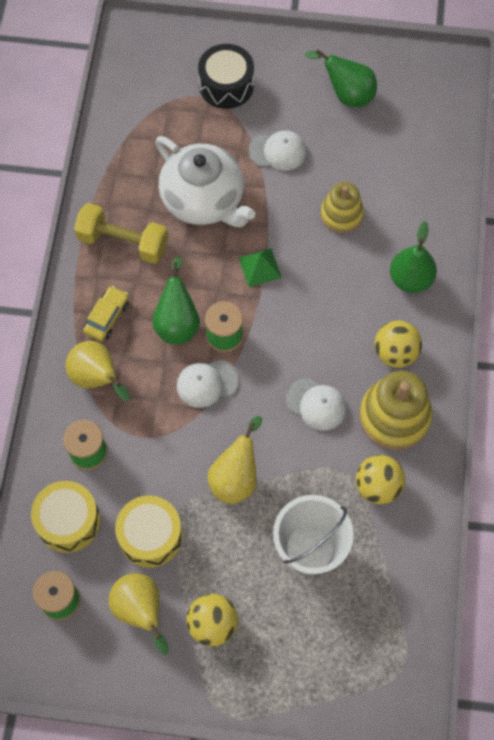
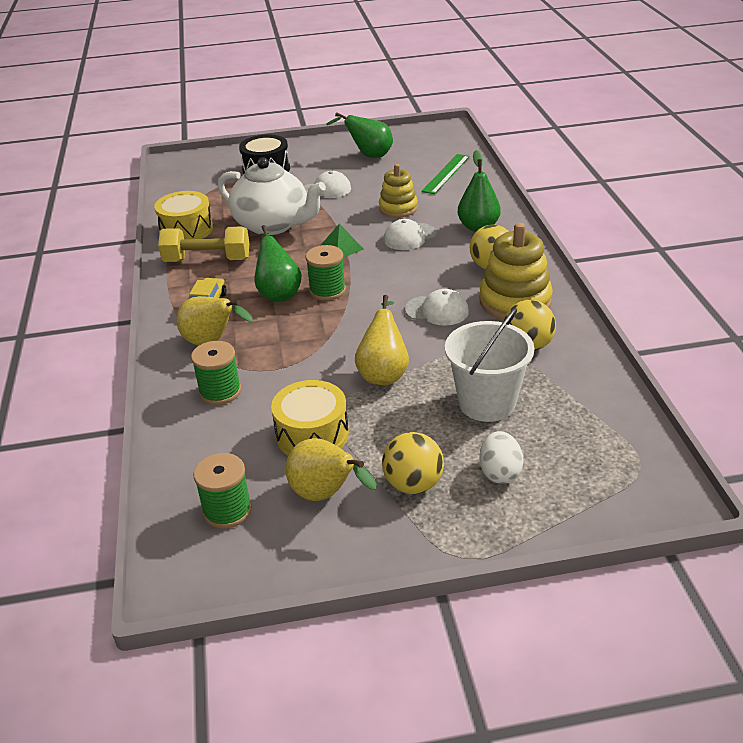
camera: 15 degrees left, 30 degrees down
(68, 521) = (216, 446): yellow drum -> yellow drum (186, 230)
(207, 383) = (324, 321): white cap -> white cap (410, 237)
(286, 636) = (500, 472): none -> white egg
(417, 163) = (446, 173): none -> green ruler

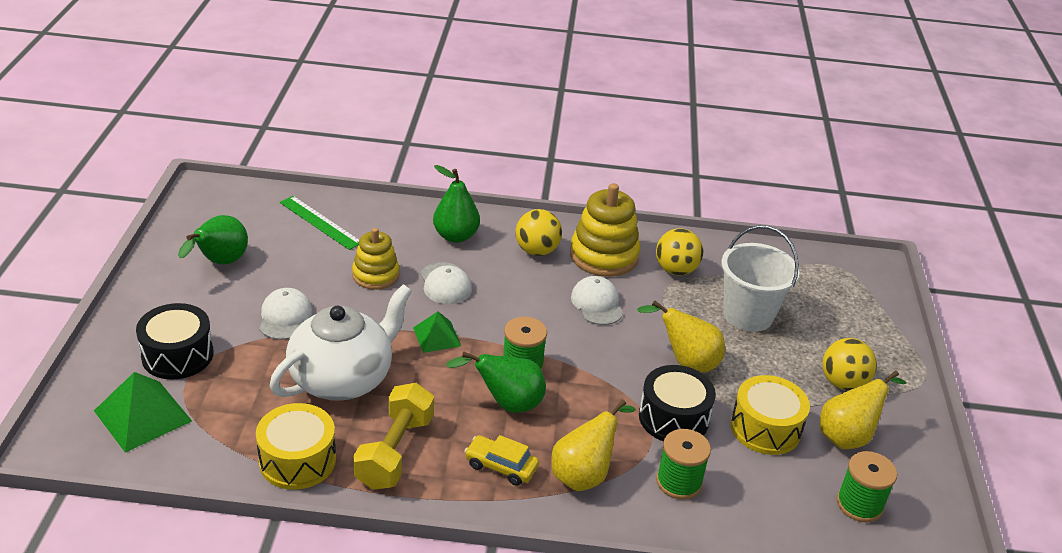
camera: 80 degrees left, 0 degrees up
(207, 175) = (142, 416): none -> green pyramid
(301, 377) = (673, 418): none -> black drum
(437, 310) = (597, 304): white cap -> white cap turned 45 degrees counterclockwise
(500, 472) = (836, 334): white egg -> none

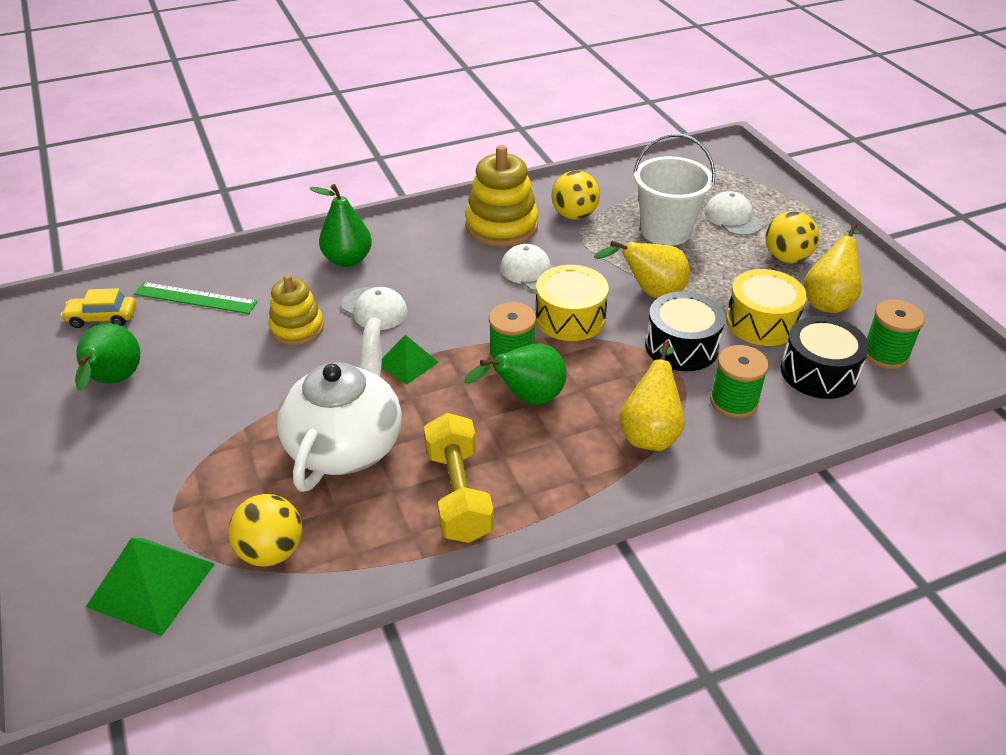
camera: 25 degrees left, 5 degrees up
(177, 355) = (141, 500): black drum -> black drum (818, 372)
(285, 317) = (233, 408): white cap -> white cap (733, 218)
(297, 460) = (366, 550): yellow drum -> yellow drum (570, 318)
(501, 466) = (570, 460): yellow car -> yellow car (102, 318)
(537, 251) = (437, 244): yellow ball -> yellow ball (271, 551)

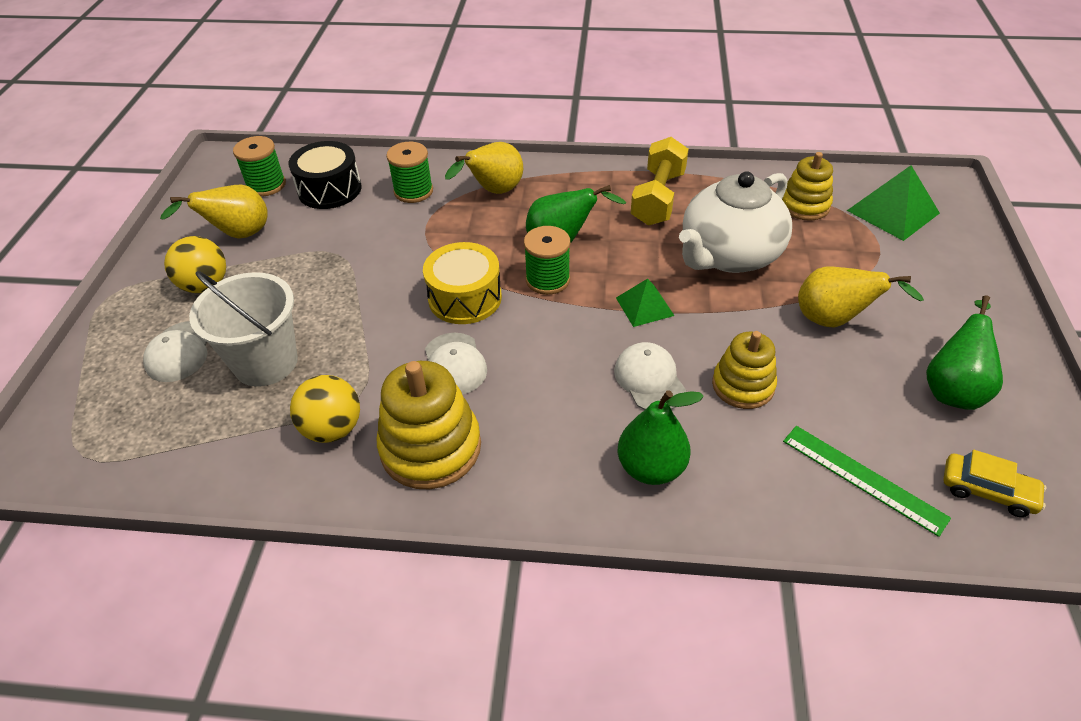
camera: 150 degrees left, 5 degrees up
(271, 551) = (804, 205): yellow ball -> yellow stacking toy
(650, 292) = (368, 296): yellow pear -> yellow pear (834, 320)
(681, 346) = (401, 240): black drum -> none
(761, 322) = (315, 237): yellow drum -> none

